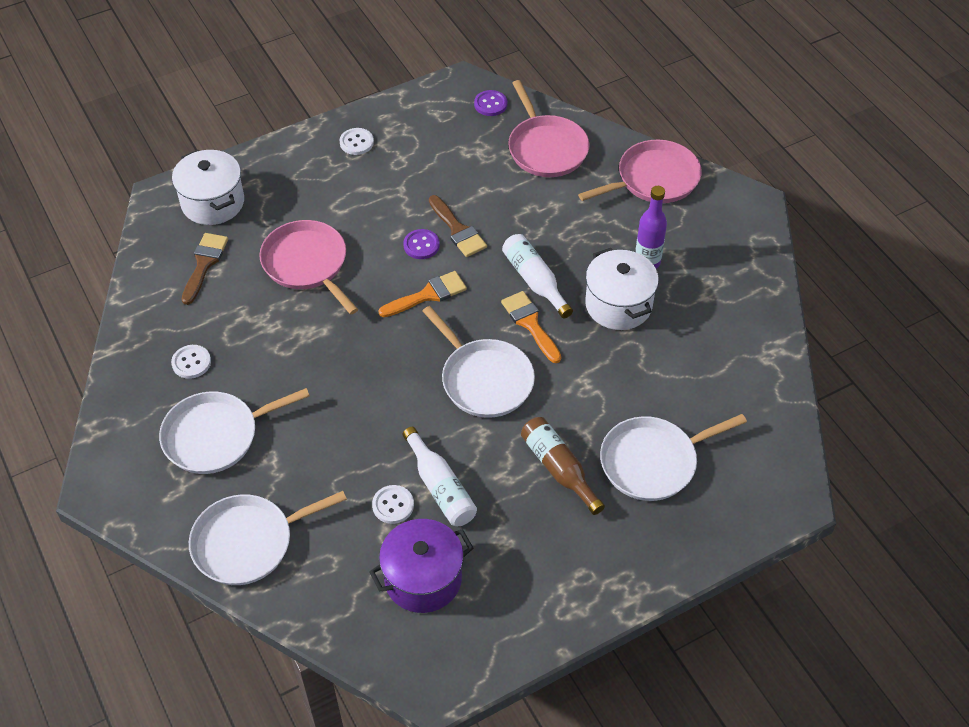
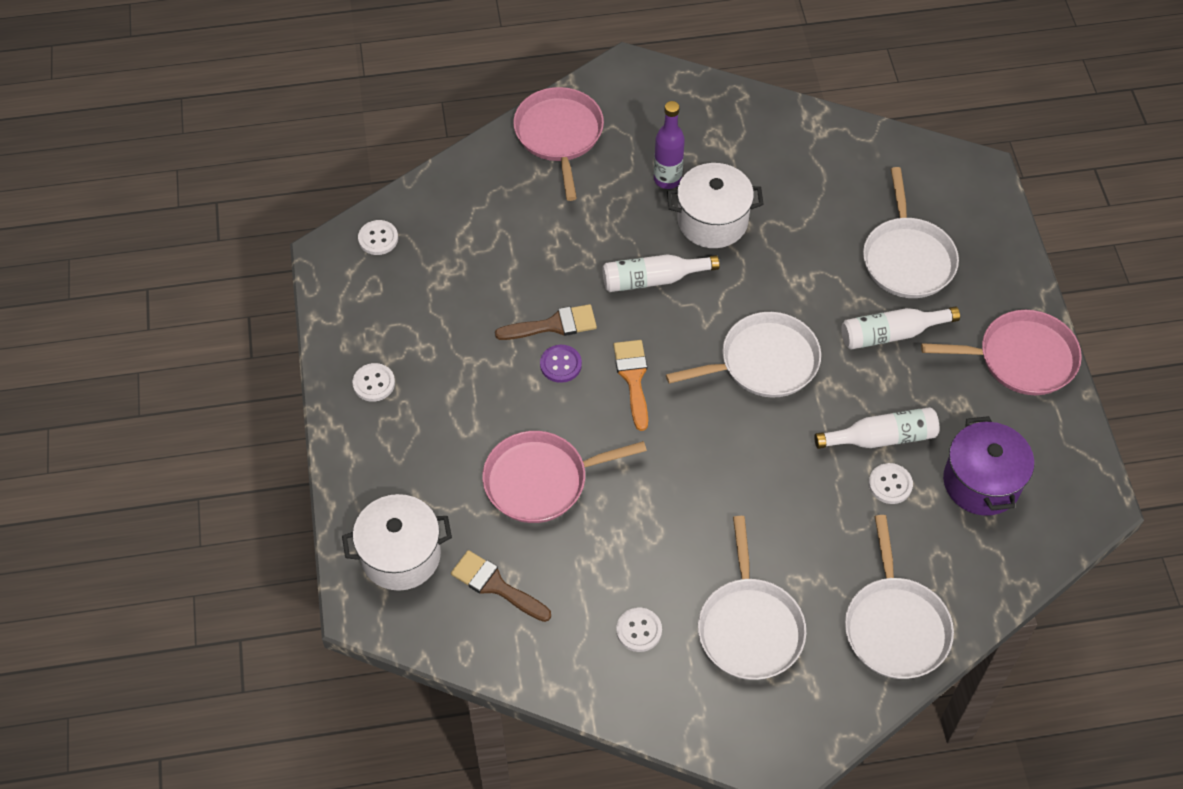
camera: 70 degrees left, 5 degrees up
(490, 104) = (378, 238): purple button -> white button
(530, 323) = (707, 301): orange brush -> none
(546, 148) = (471, 210): pink pan -> pink pan (1021, 358)
(559, 468) = (891, 334): brown bottle -> white bottle

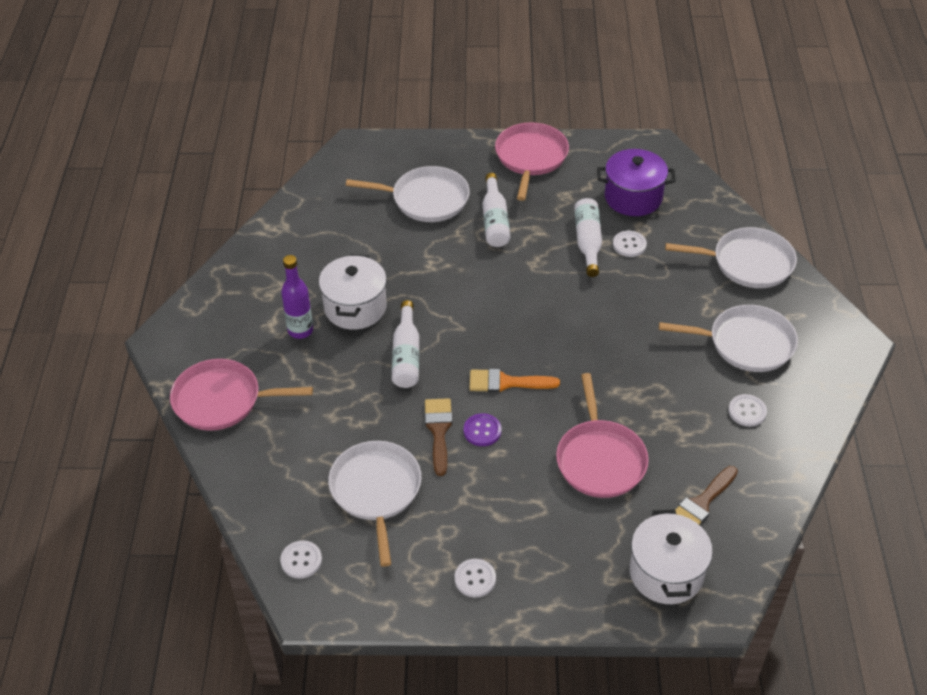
camera: 80 degrees left, 10 degrees down
(763, 362) = (506, 297): white pan -> white pan (376, 491)

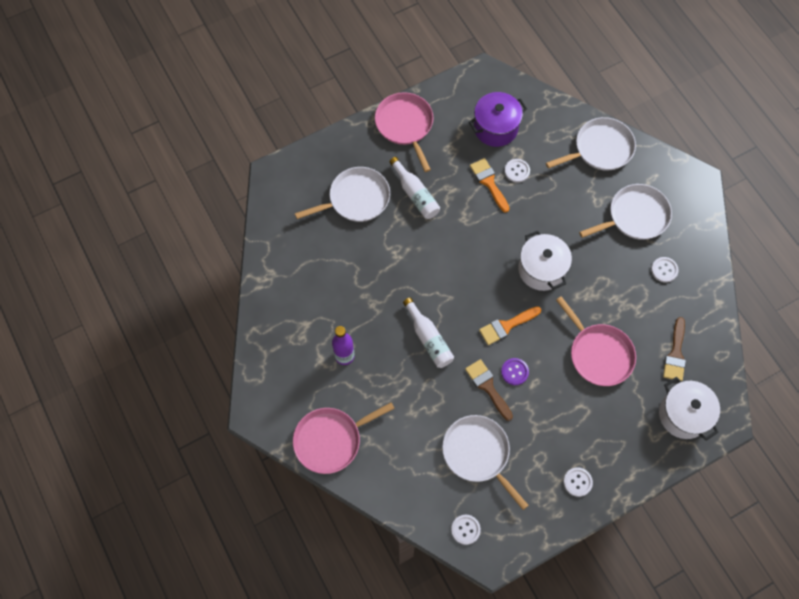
camera: 30 degrees left, 20 degrees up
(355, 307) = (369, 317): white pot -> white pot (541, 269)
(588, 242) = (488, 182): white bottle -> orange brush

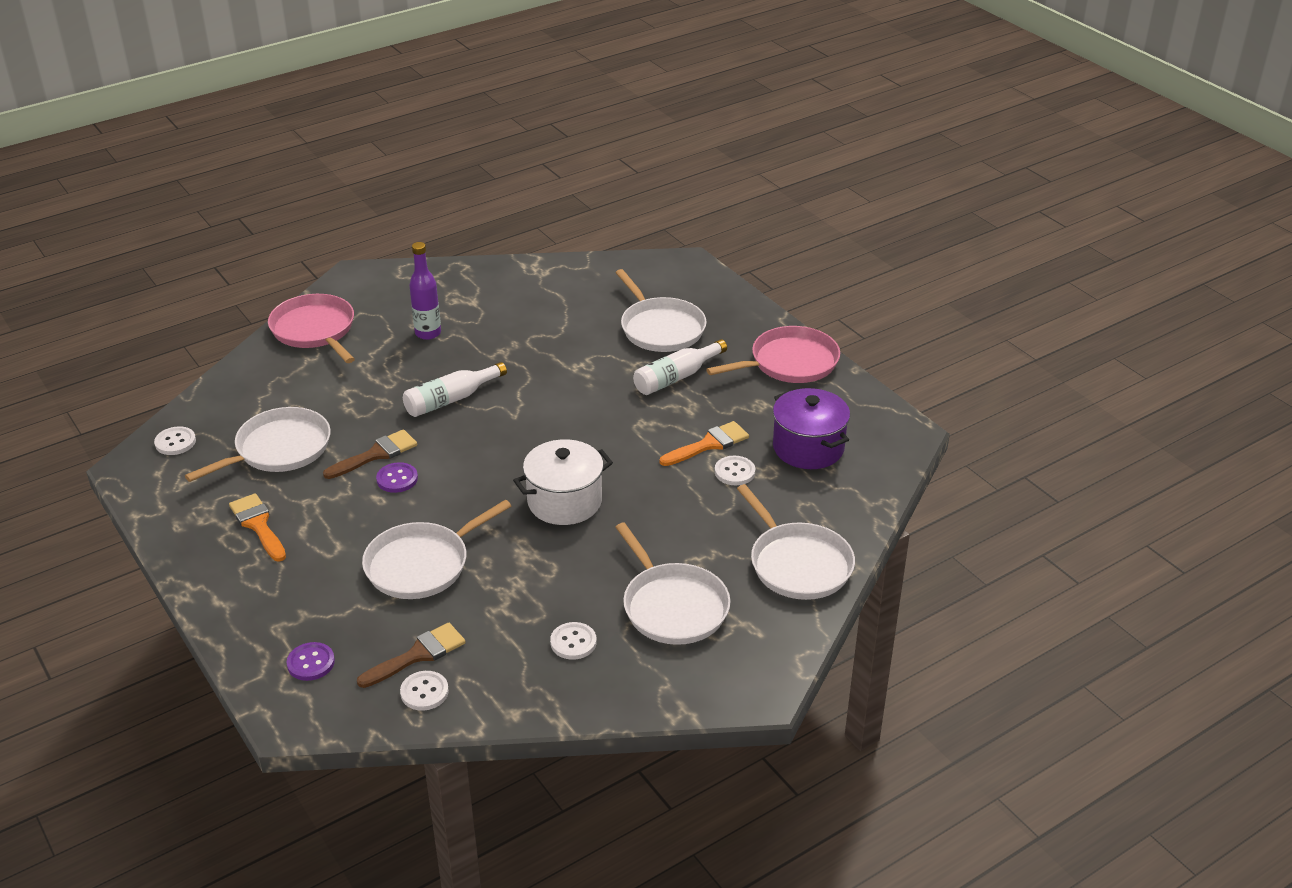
camera: 85 degrees right, 30 degrees down
(506, 326) = (469, 469): orange brush -> orange brush (258, 525)
(577, 482) = (220, 544): white button -> white button (424, 692)
(598, 354) = (422, 564): pink pan -> white pan
(675, 354) = (418, 655): brown brush -> brown brush turned 135 degrees clockwise
(683, 415) = (311, 663): white pot -> purple button

